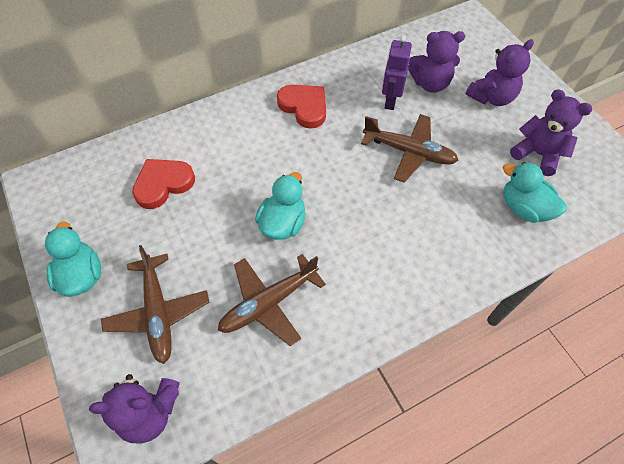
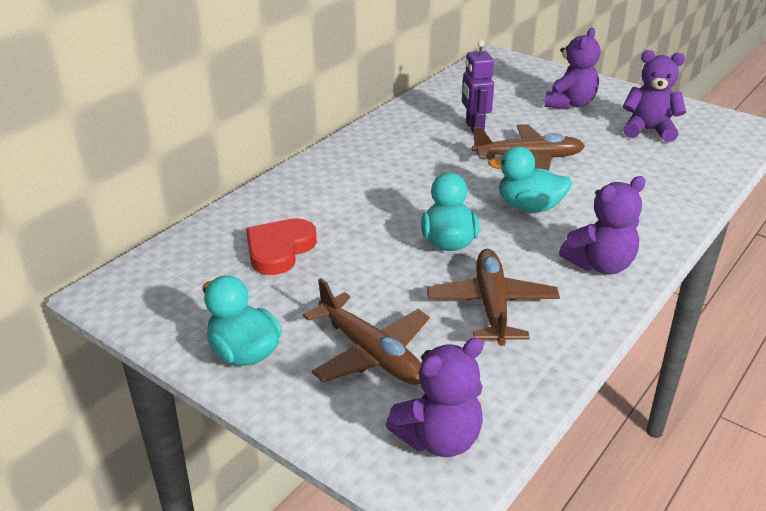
camera: 25 degrees left, 25 degrees down
(269, 303) = (492, 305): brown plane -> brown plane turned 150 degrees clockwise
(304, 107) = (388, 152): red heart -> none
(430, 83) = (502, 107): purple teddy bear -> purple teddy bear (600, 265)
(524, 208) = (672, 168): turquoise duck -> turquoise duck (529, 207)

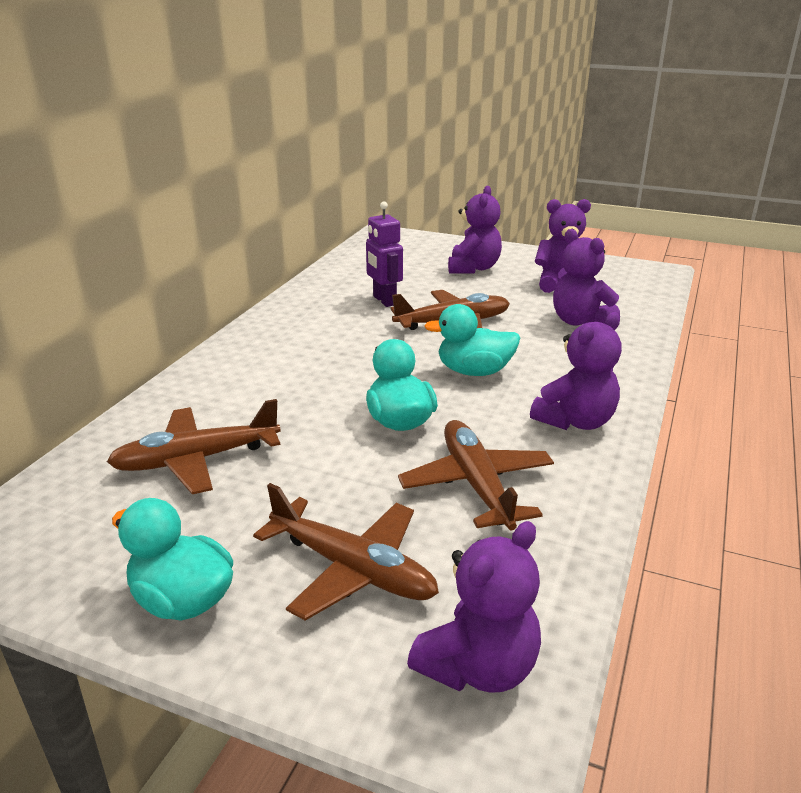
camera: 15 degrees left, 5 degrees down
(279, 249) = (197, 460): red heart -> brown plane
(648, 171) = (579, 321): none -> purple teddy bear

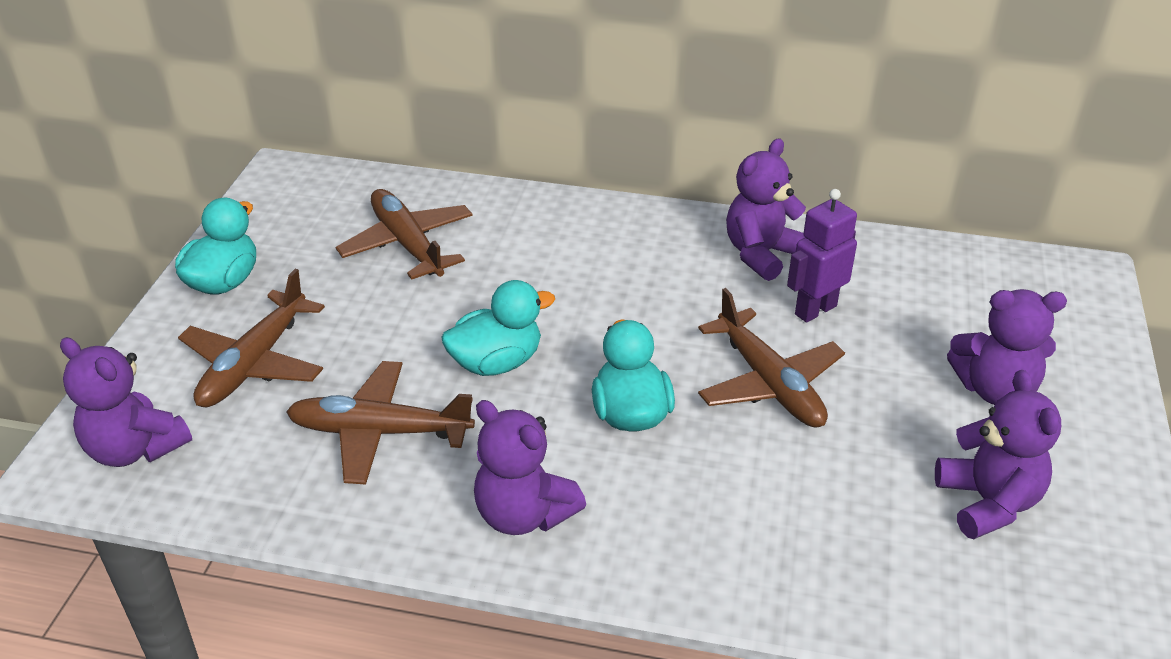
camera: 80 degrees right, 10 degrees up
(477, 485) = (380, 432): brown plane -> brown plane turned 150 degrees counterclockwise
(579, 321) = (837, 524): purple teddy bear -> purple teddy bear (761, 254)

